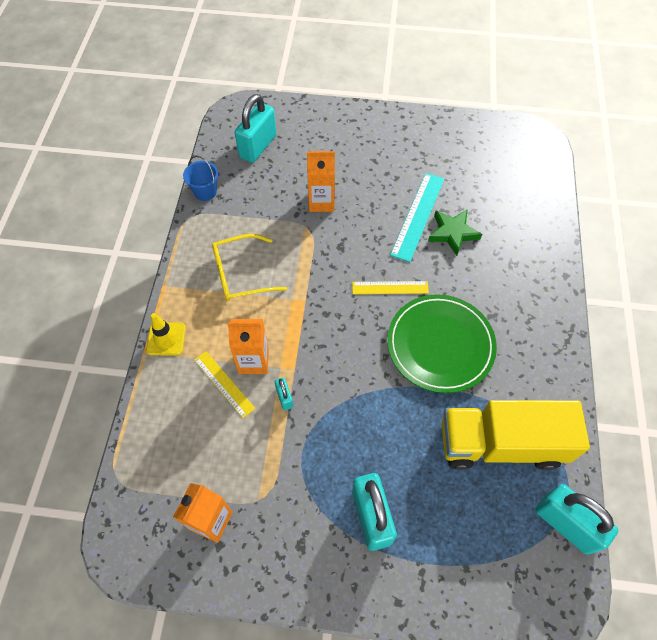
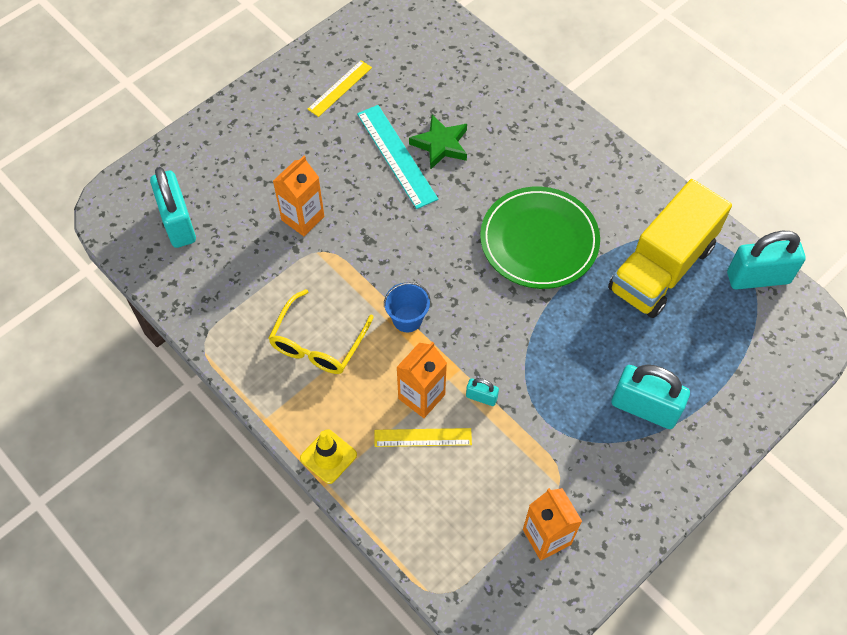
camera: 50 degrees left, 0 degrees up
(205, 192) = (186, 308): blue bucket -> blue bucket (407, 319)
(390, 287) = (449, 234): yellow ruler -> yellow ruler (340, 88)

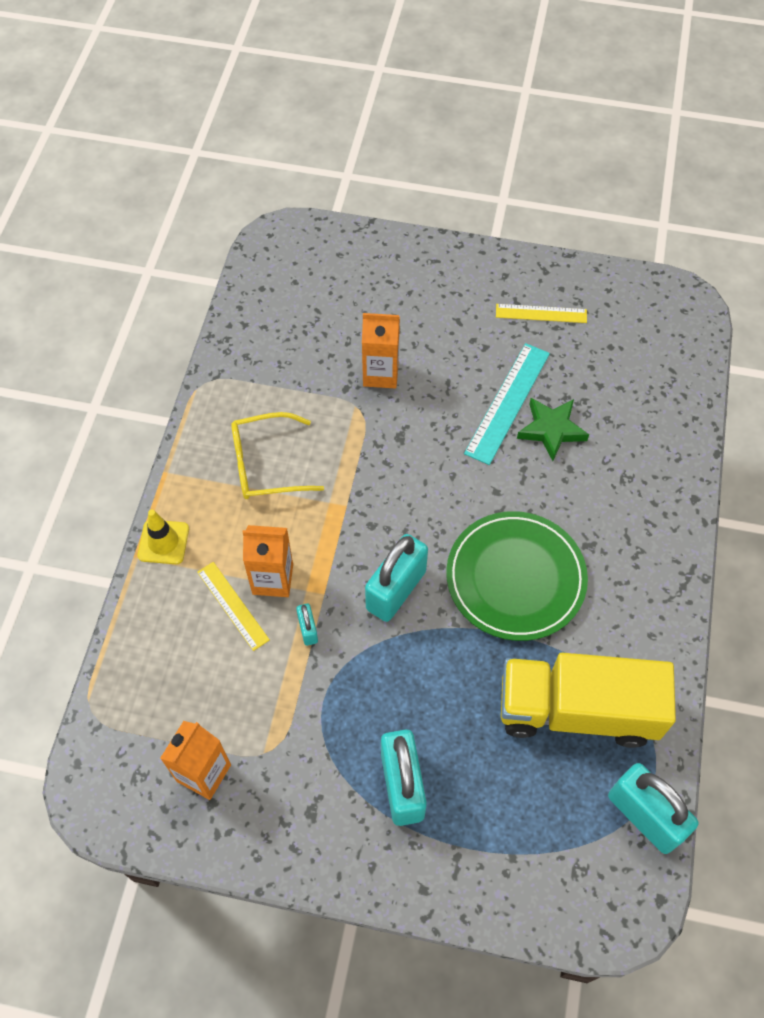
camera: 55 degrees right, 0 degrees up
(178, 223) = (303, 290): turquoise padlock -> turquoise padlock (396, 590)
(407, 319) = (343, 519): blue bucket -> none

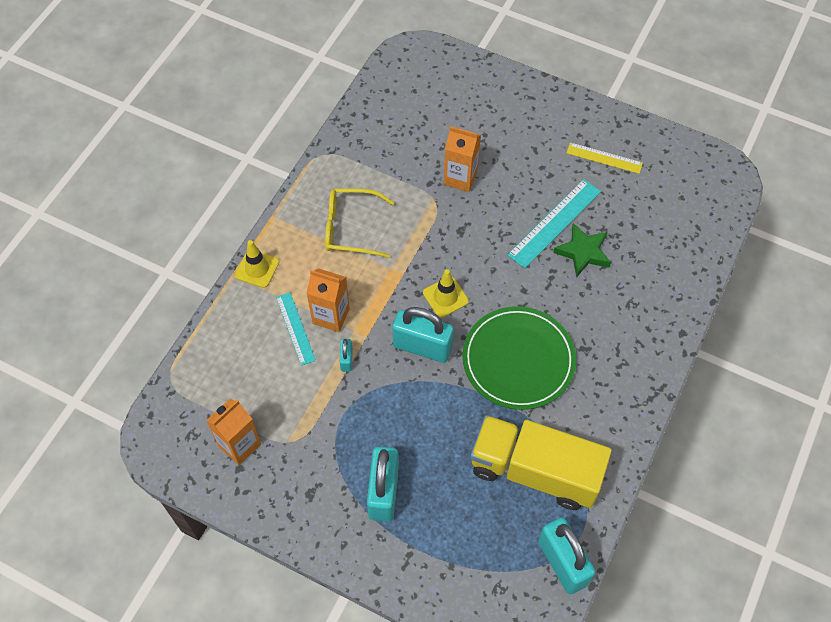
camera: 15 degrees right, 0 degrees up
(232, 605) = (295, 328): yellow ruler -> turquoise ruler
(396, 590) = (422, 346): turquoise padlock -> turquoise padlock turned 60 degrees clockwise
(405, 522) = (445, 297): none -> yellow traffic cone

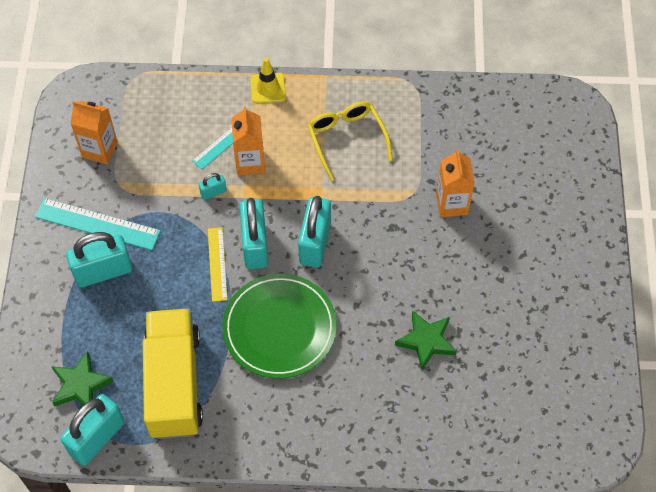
camera: 65 degrees right, 0 degrees up
(445, 297) = (315, 243): yellow traffic cone -> turquoise padlock
(499, 558) = (80, 385): none -> green star
(554, 223) = (446, 303): turquoise ruler -> turquoise ruler (97, 224)
(604, 158) = (550, 320): yellow ruler -> yellow ruler (217, 264)

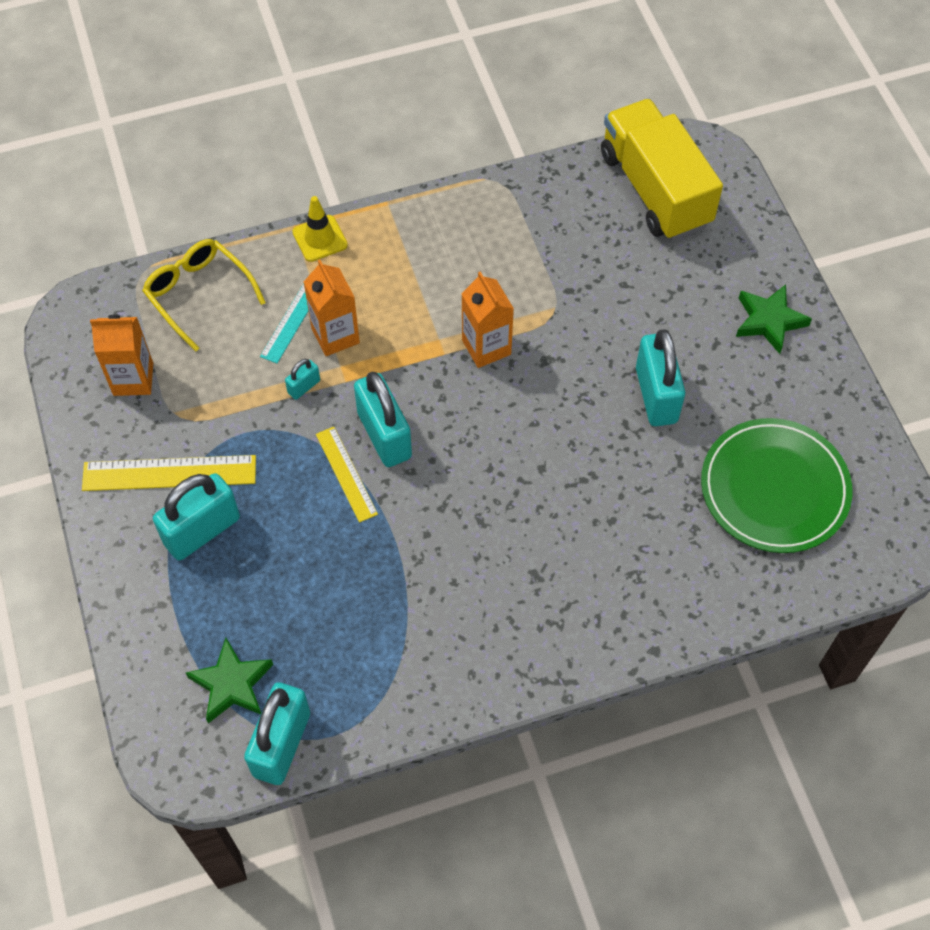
camera: 20 degrees left, 0 degrees up
(97, 224) = (169, 473): turquoise ruler -> yellow ruler
(174, 383) = (354, 640): yellow truck -> yellow truck (655, 189)
(279, 328) = (458, 527): green plate -> green plate (774, 488)
(315, 243) = (458, 409): turquoise padlock -> turquoise padlock (656, 395)
(347, 139) = (445, 271): yellow glasses -> yellow glasses (199, 294)
(426, 341) = (645, 484): green star -> green star (769, 321)
(451, 204) = (605, 310): orange carton -> orange carton (486, 347)

